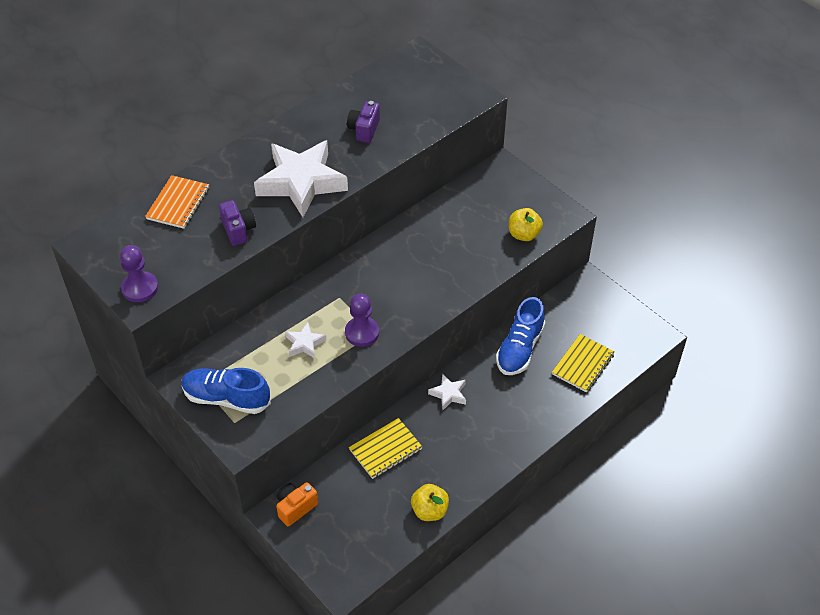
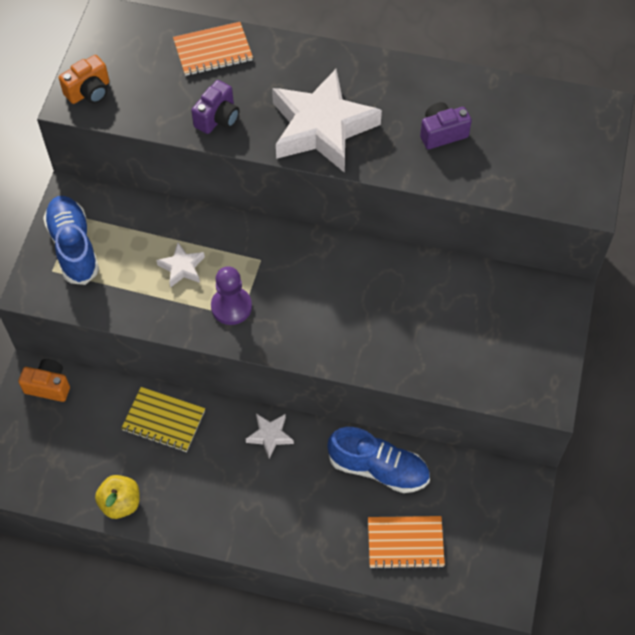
camera: 55 degrees right, 10 degrees up
(140, 288) = (89, 91): purple pawn -> orange camera
(520, 349) = (378, 468): blue shoe -> blue shoe turned 150 degrees counterclockwise
(523, 234) = (482, 374): yellow apple -> none
(583, 364) = (405, 543): yellow notebook -> orange notebook

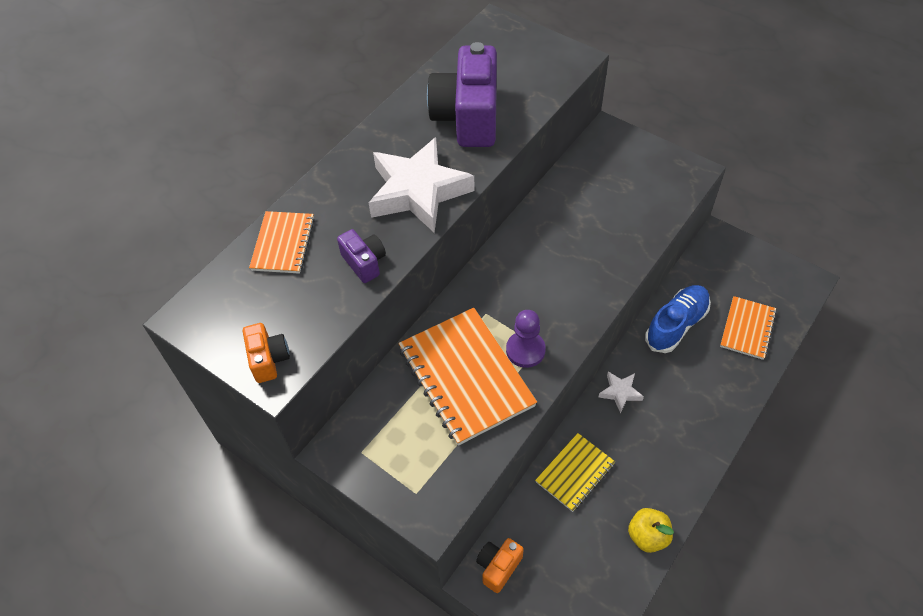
camera: 65 degrees left, 5 degrees down
(73, 247) = (397, 464): blue shoe -> none
(182, 267) = (466, 377): white star -> orange notebook
(442, 133) = (467, 117): purple camera -> purple camera, size x2.11

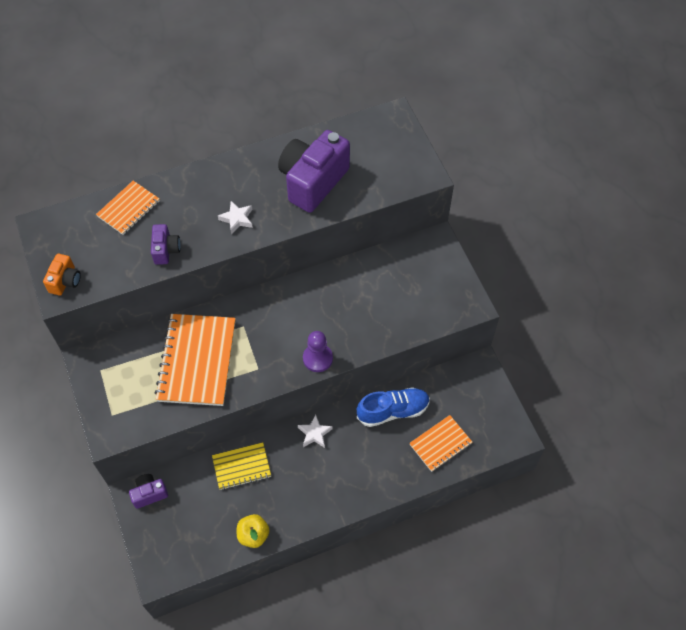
camera: 30 degrees right, 5 degrees up
(418, 191) = (237, 219): white star -> white star, size x0.44
(498, 567) = (149, 493): orange camera -> purple camera
(525, 350) = (247, 366): purple pawn -> purple pawn (317, 358)

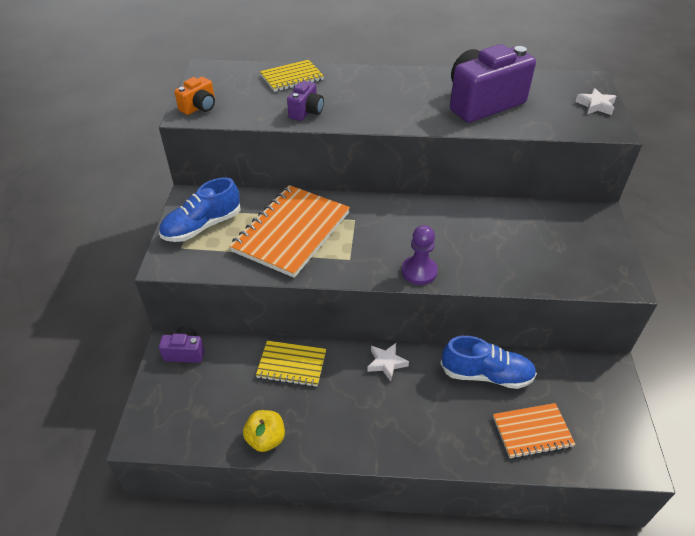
camera: 25 degrees right, 15 degrees down
(117, 386) = (202, 226): none -> blue shoe
(128, 209) = (292, 77): orange notebook -> yellow notebook
(237, 219) = (389, 109): white star -> white star (595, 105)

